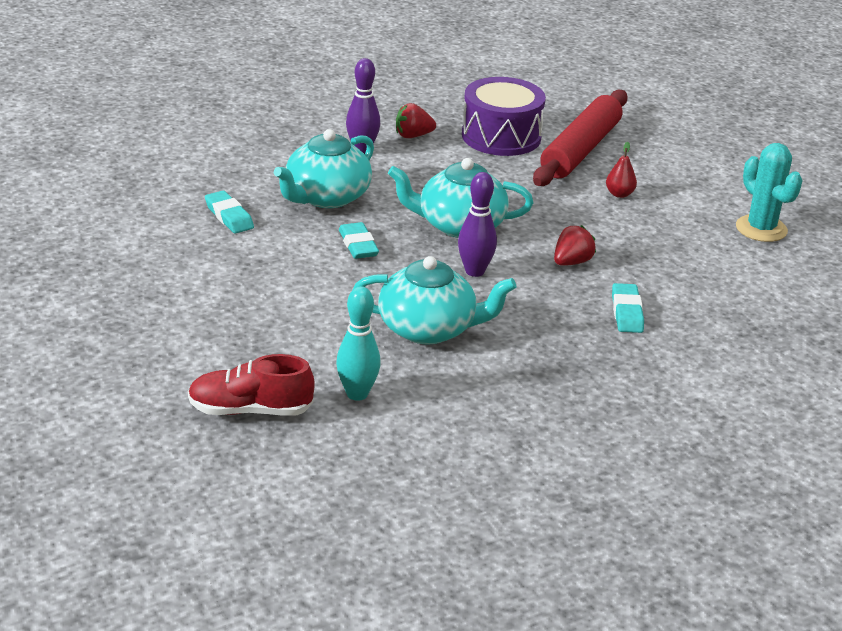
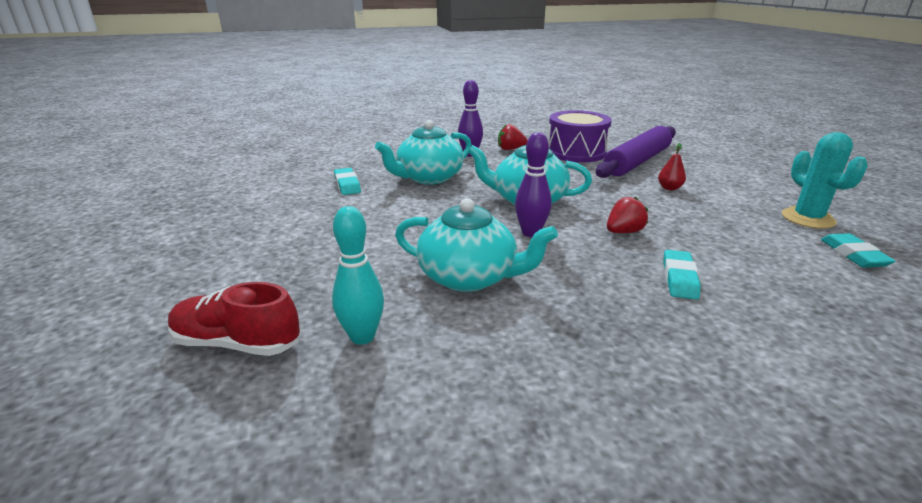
camera: 15 degrees right, 5 degrees down
(358, 245) = (436, 208): turquoise eraser -> turquoise eraser (853, 255)
(580, 150) = (637, 161): red rolling pin -> purple rolling pin

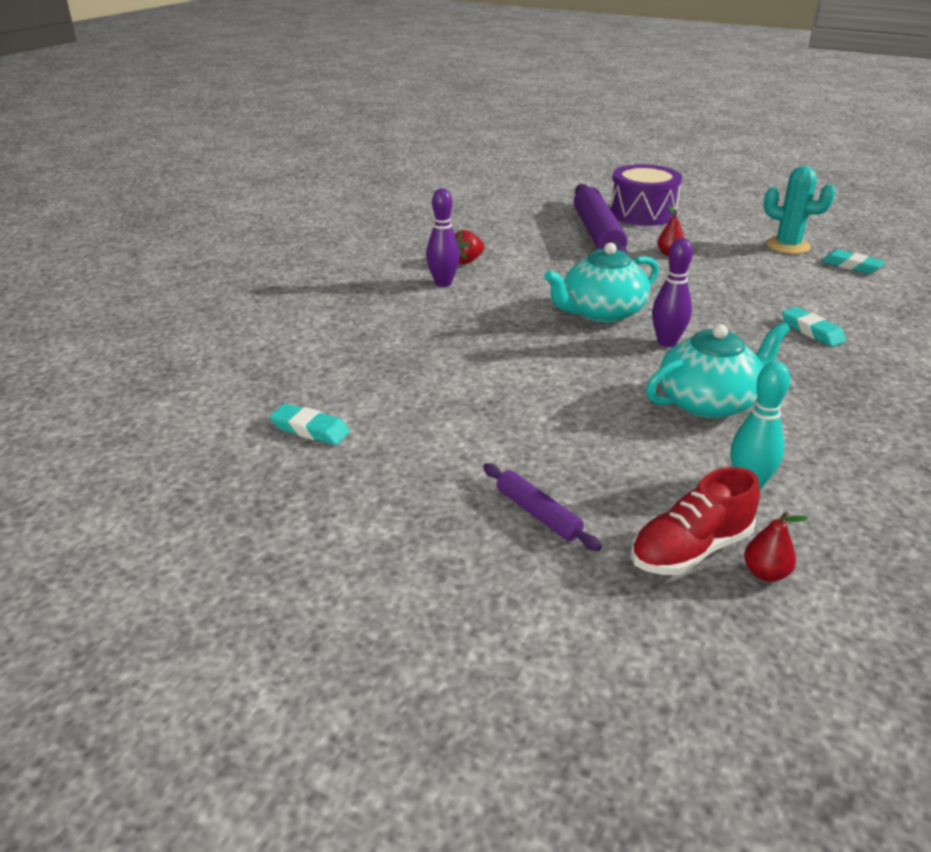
camera: 45 degrees left, 5 degrees up
(229, 273) = (538, 514): none -> purple rolling pin
(233, 390) = (765, 573): none -> red pear
(347, 185) = (408, 373): turquoise eraser -> turquoise eraser (310, 429)
(428, 178) = (468, 328): turquoise teapot -> none
(576, 152) = (531, 242): purple drum -> purple drum (642, 213)
(623, 232) = (718, 310): red strawberry -> none

